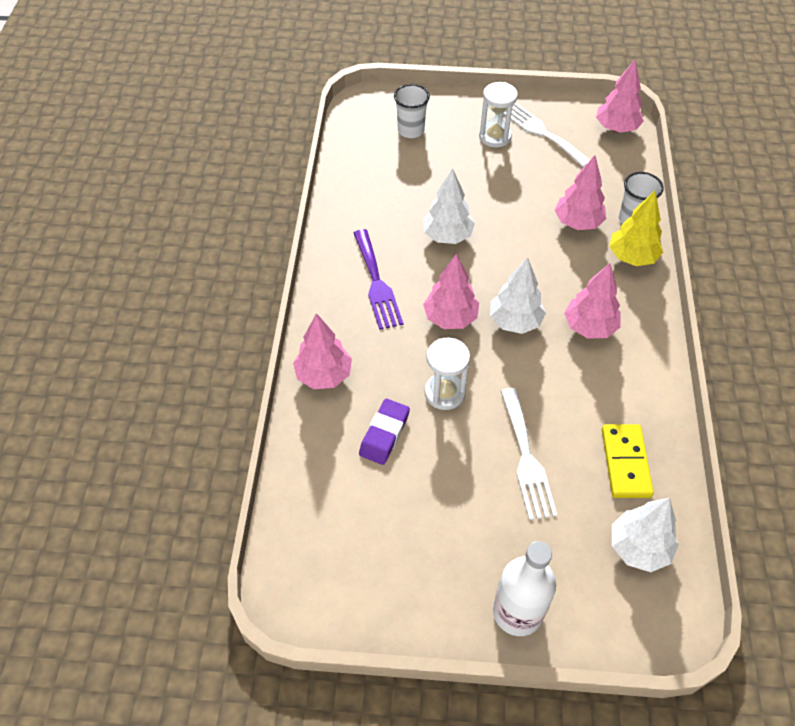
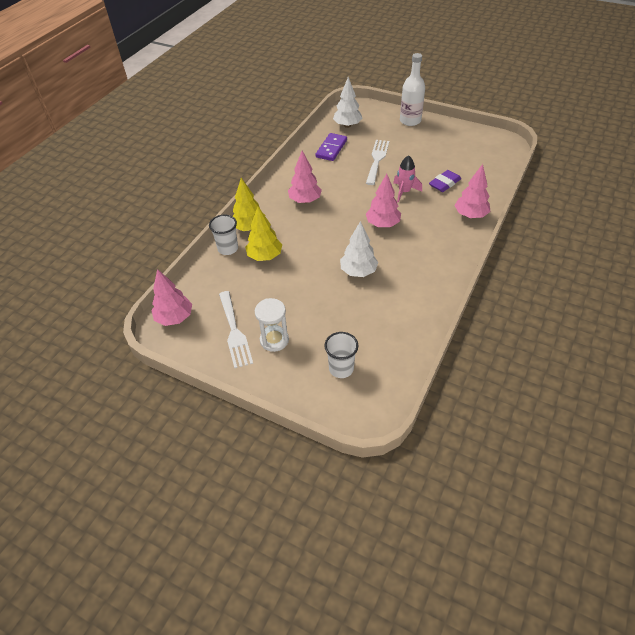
camera: 155 degrees left, 5 degrees down
(376, 283) = (420, 254): purple fork -> none
(444, 393) = (404, 192): white hourglass -> pink rocket
(515, 321) = (345, 213): white tree -> none
(577, 222) = (265, 256): pink tree -> yellow tree
(625, 462) = (331, 148): yellow domino -> purple domino

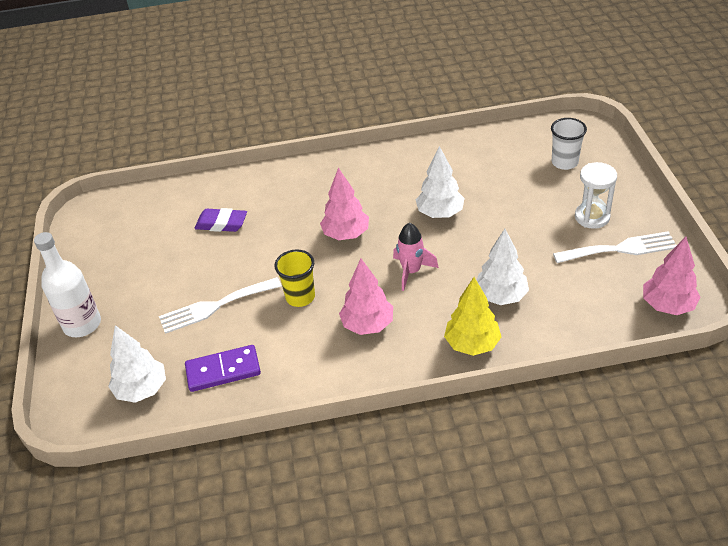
camera: 125 degrees left, 5 degrees down
(228, 248) = (527, 338): white cup -> none
(234, 332) = (620, 249): white fork -> white fork turned 45 degrees clockwise
(265, 256) = (501, 296): yellow tree -> white tree
(351, 187) = (300, 297): none -> yellow cup
(404, 192) = (268, 247): pink rocket -> pink rocket (411, 271)
(470, 215) = (267, 181): pink tree -> none

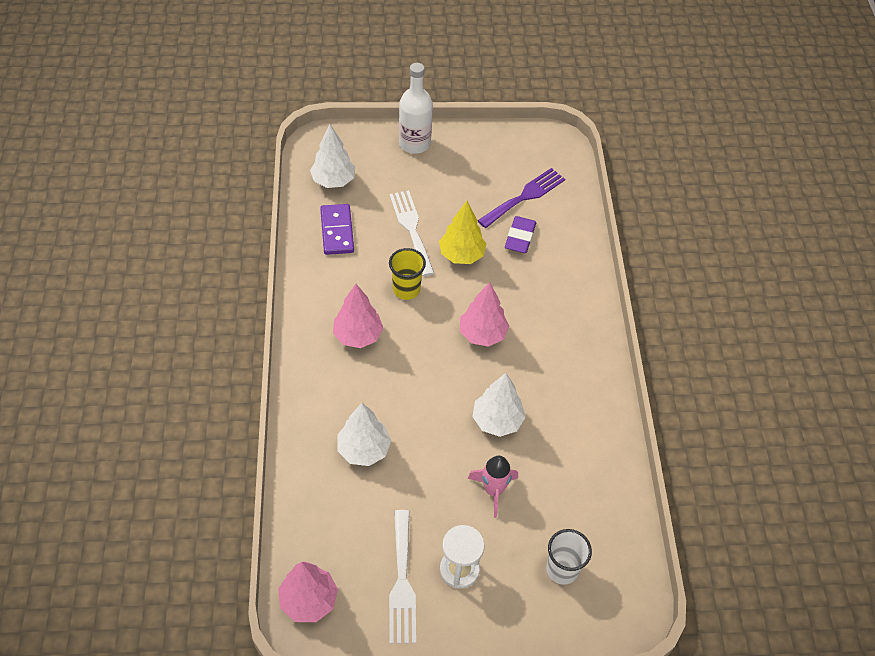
camera: 90 degrees right, 10 degrees up
(166, 226) = (524, 197): none -> purple fork
(411, 271) = (417, 380): pink rocket -> pink rocket (493, 490)
(472, 344) = (311, 412): yellow tree -> yellow tree (461, 255)

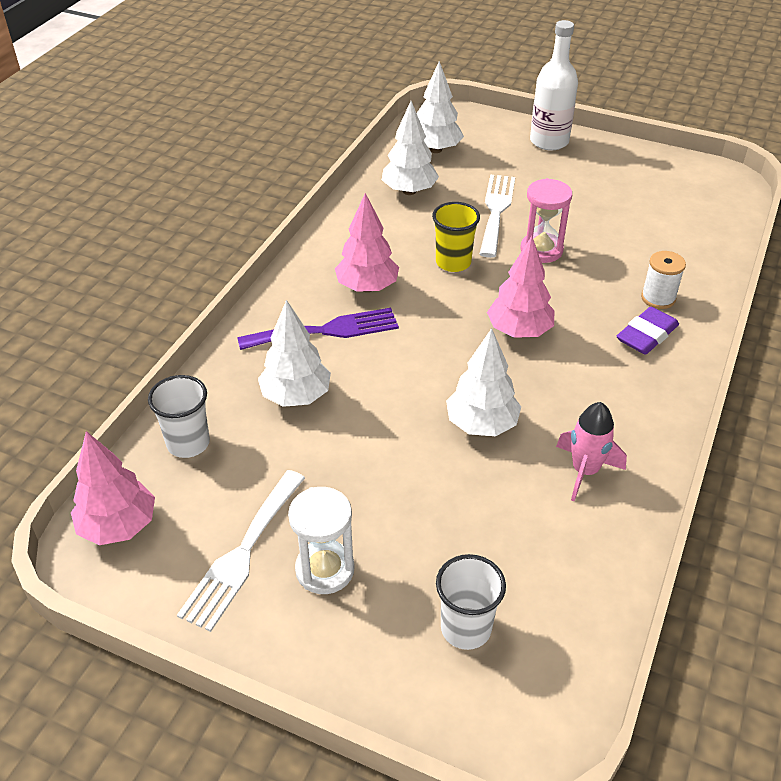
camera: 30 degrees right, 10 degrees down
(313, 518) = (188, 443): none -> white cup
(337, 231) = (409, 191): purple domino -> white tree
(461, 255) = (541, 250): yellow tree -> pink hourglass
(493, 490) = (428, 497): pink rocket -> pink rocket (585, 471)
(520, 237) = (626, 254): purple eraser -> purple eraser (646, 335)
(524, 197) = (655, 219): purple fork -> purple fork (326, 330)
(558, 270) = (658, 298): none -> white spool

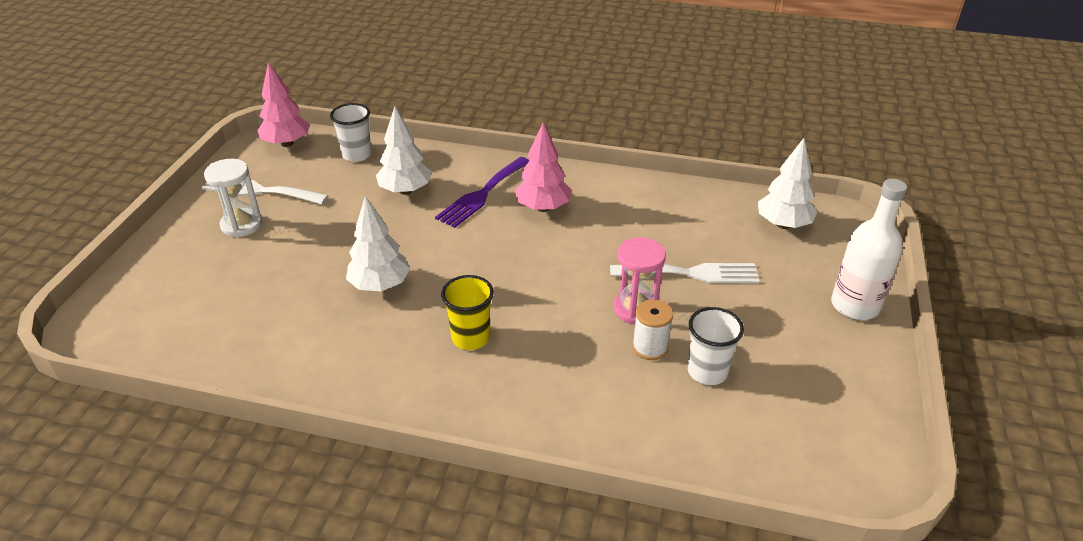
camera: 80 degrees right, 5 degrees down
(326, 330) = (482, 194): purple fork -> purple fork turned 60 degrees clockwise
(409, 191) = (698, 215): white tree -> none
(453, 262) = (594, 252): yellow cup -> yellow cup (471, 338)
(466, 628) = (181, 292): white cup -> white cup (707, 372)
(519, 331) = (503, 300): pink tree -> none
(585, 471) = (327, 349): pink rocket -> none
(646, 335) = (516, 391): purple eraser -> none
(658, 298) = (581, 402): white spool -> white spool (650, 347)

